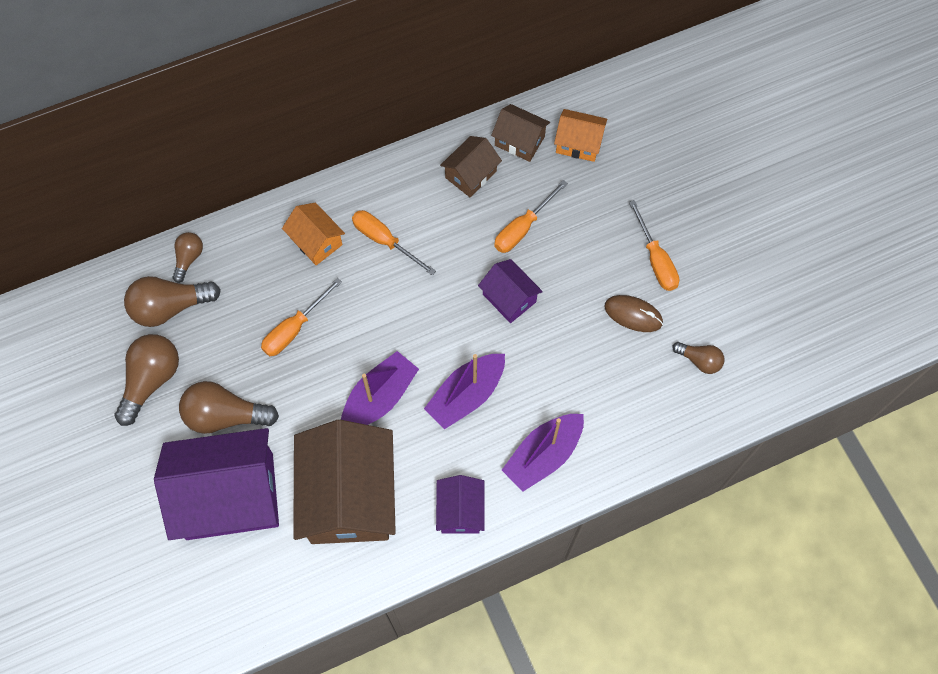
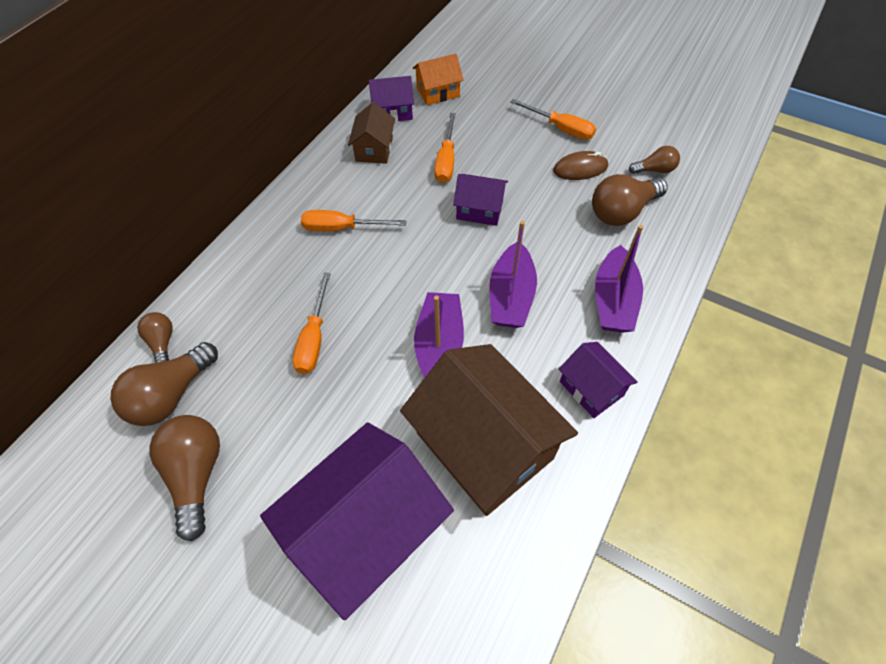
camera: 35 degrees left, 10 degrees down
(225, 415) = (302, 456): brown light bulb -> brown light bulb (622, 212)
(316, 241) = (280, 261): orange house -> none
(519, 141) = (393, 111): brown house -> purple house

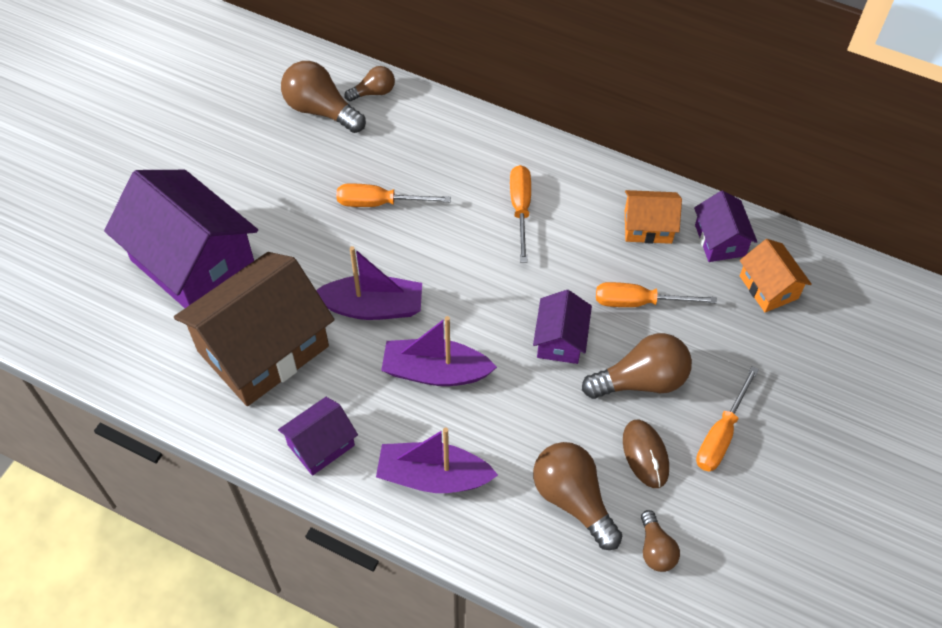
camera: 85 degrees right, 0 degrees up
(197, 474) = (248, 142): brown light bulb -> brown light bulb (641, 380)
(374, 149) = (648, 227): brown house -> orange house

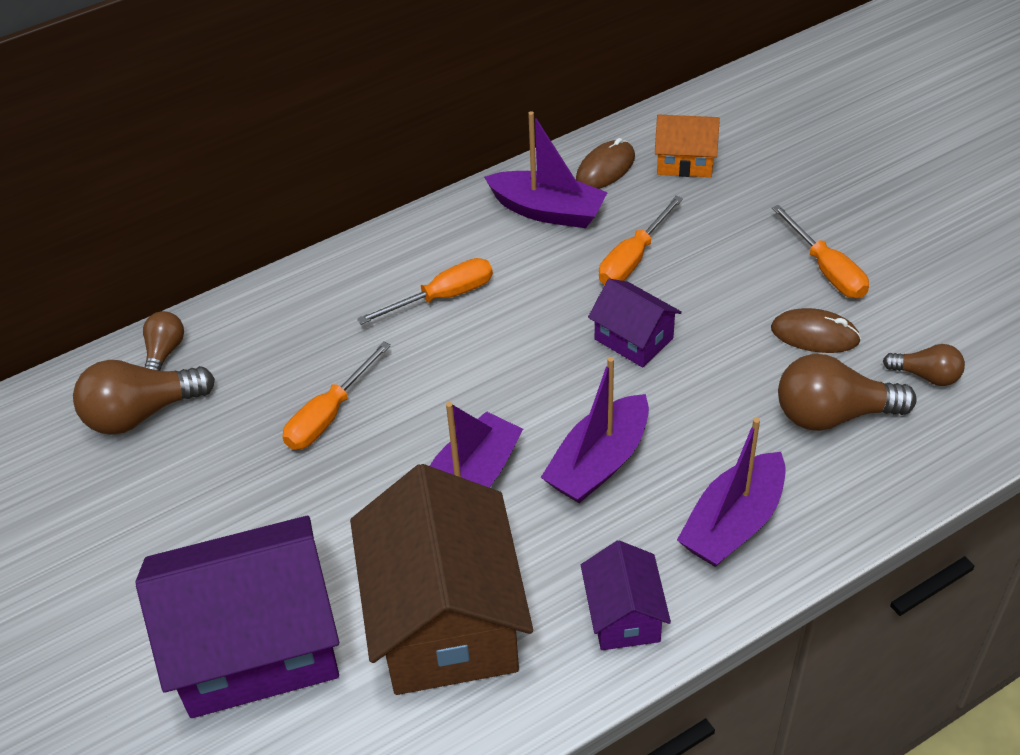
camera: 55 degrees left, 10 degrees down
(520, 209) = (443, 297): orange screwdriver -> orange screwdriver turned 120 degrees clockwise
(641, 380) = (727, 299): brown light bulb -> none
(648, 227) = (548, 211): orange house -> purple boat
(720, 240) = (605, 168): purple house -> brown mouse

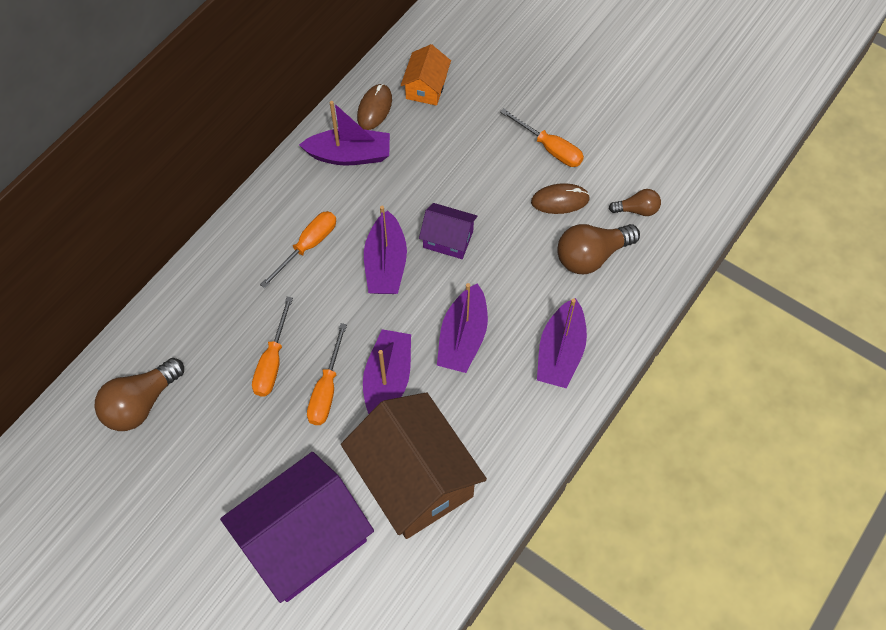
camera: 25 degrees left, 15 degrees up
(164, 352) = (132, 351): brown light bulb -> none
(534, 345) = (386, 264): none -> purple boat
(623, 615) = (520, 437): purple house -> none
(633, 258) = (423, 177): orange screwdriver -> orange screwdriver (326, 389)
(685, 161) = (426, 87): orange house -> orange house turned 60 degrees counterclockwise

